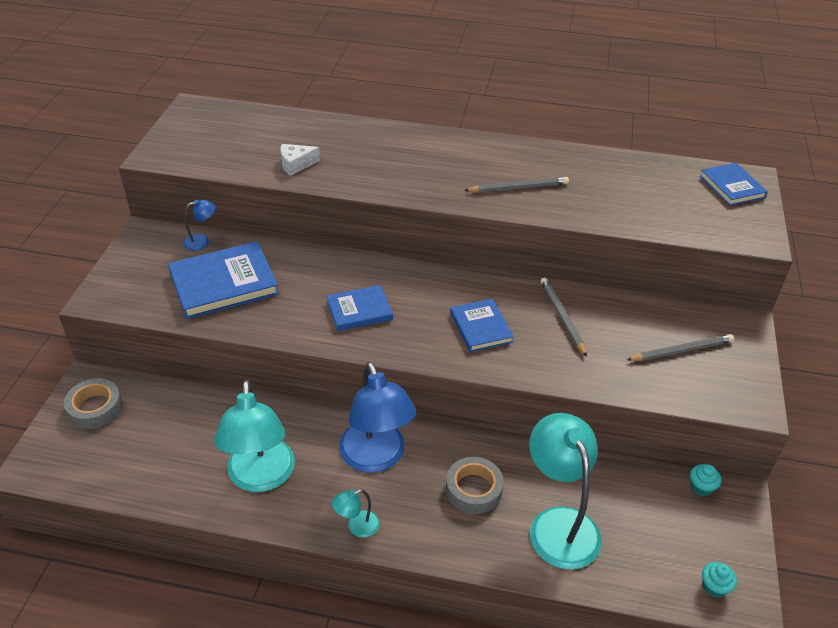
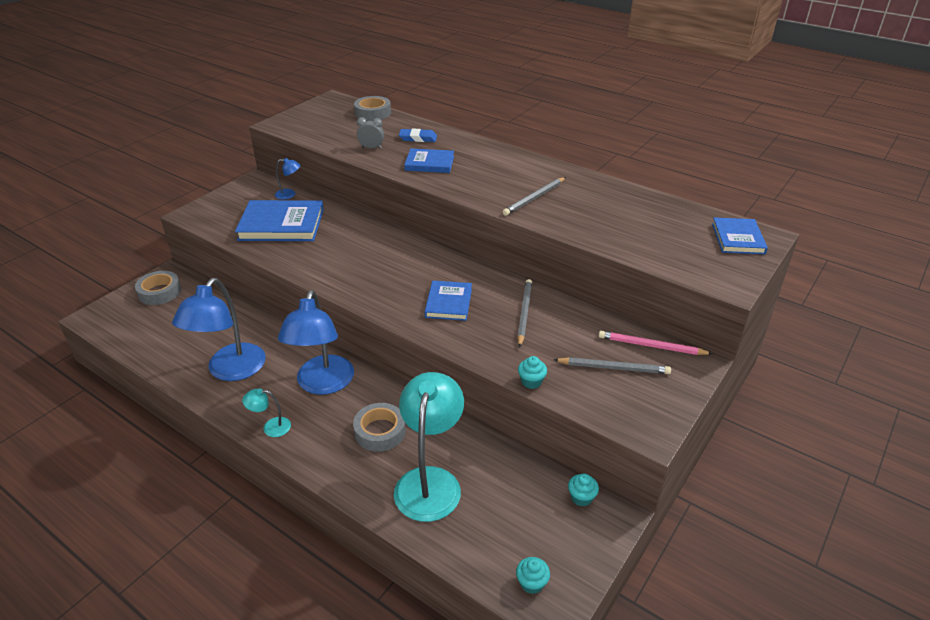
camera: 25 degrees right, 5 degrees down
(258, 116) = (373, 113): none -> grey tape
(261, 477) = (230, 371): turquoise lamp -> blue lamp
(296, 164) = (371, 148): white cheese -> grey clock
(338, 140) = (418, 138): none -> blue eraser
(359, 310) = (363, 266): blue book -> blue book (429, 163)
(518, 187) = (534, 198): grey pencil -> grey pencil turned 120 degrees clockwise
(620, 389) = (531, 381): none -> turquoise cupcake
(697, 317) = (651, 346): none -> pink pencil

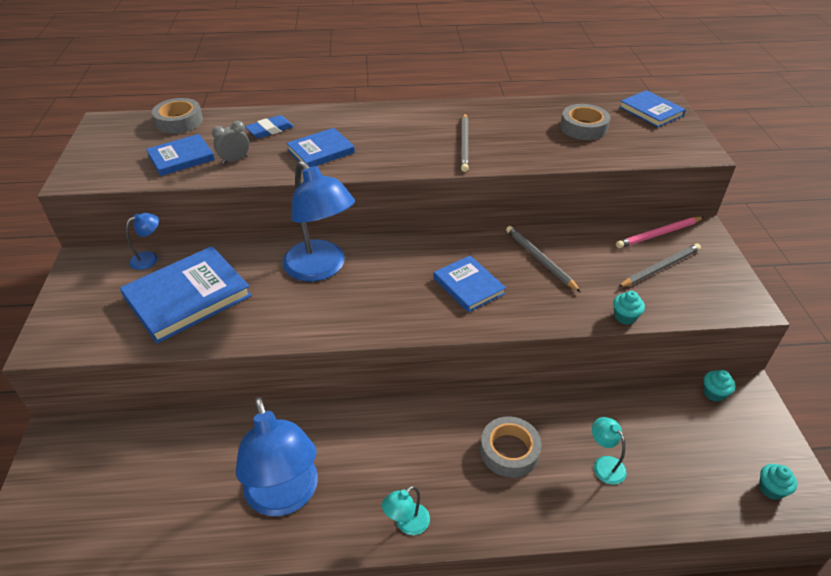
camera: 40 degrees left, 5 degrees up
(160, 292) = (71, 466): grey tape -> grey tape (583, 127)
(323, 384) = (400, 443): blue lamp -> blue lamp (321, 269)
(344, 135) = (181, 157): none -> blue book
(430, 481) = (604, 464): turquoise lamp -> turquoise lamp, size x0.44

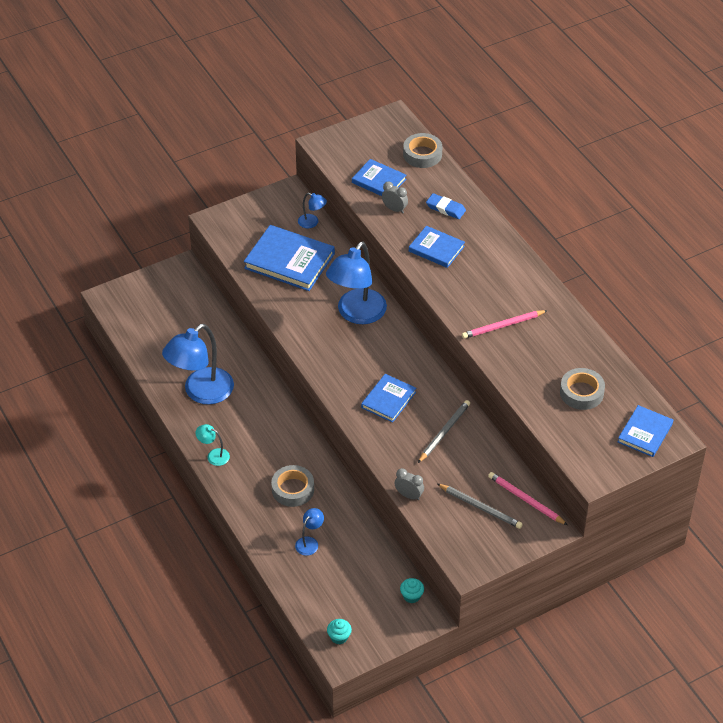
camera: 65 degrees right, 5 degrees up
(464, 144) = (502, 326): grey pencil -> pink pencil
(604, 464) = (309, 542): turquoise lamp -> blue lamp
(625, 317) = (409, 495): turquoise cupcake -> grey clock

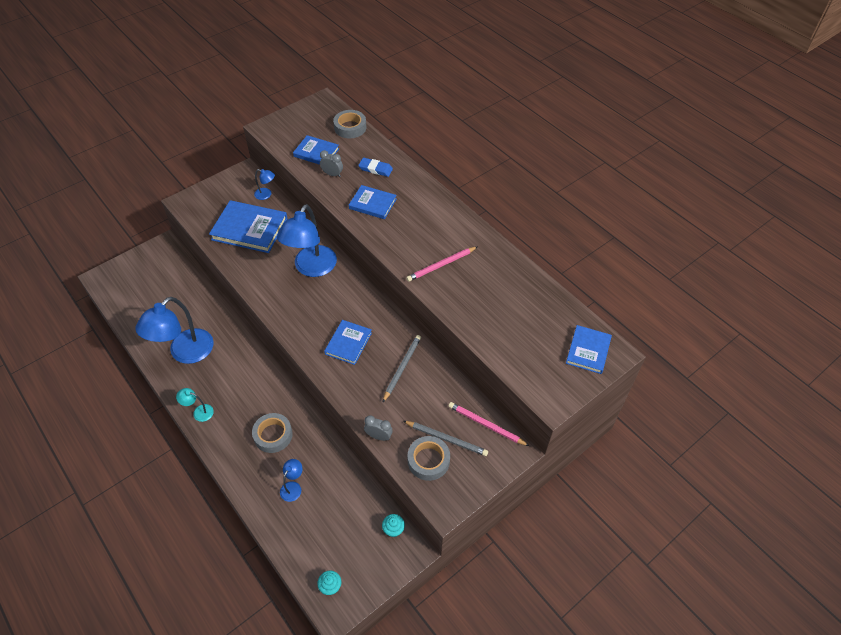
camera: 10 degrees left, 5 degrees up
(581, 393) = (523, 319): grey tape -> grey tape (428, 460)

